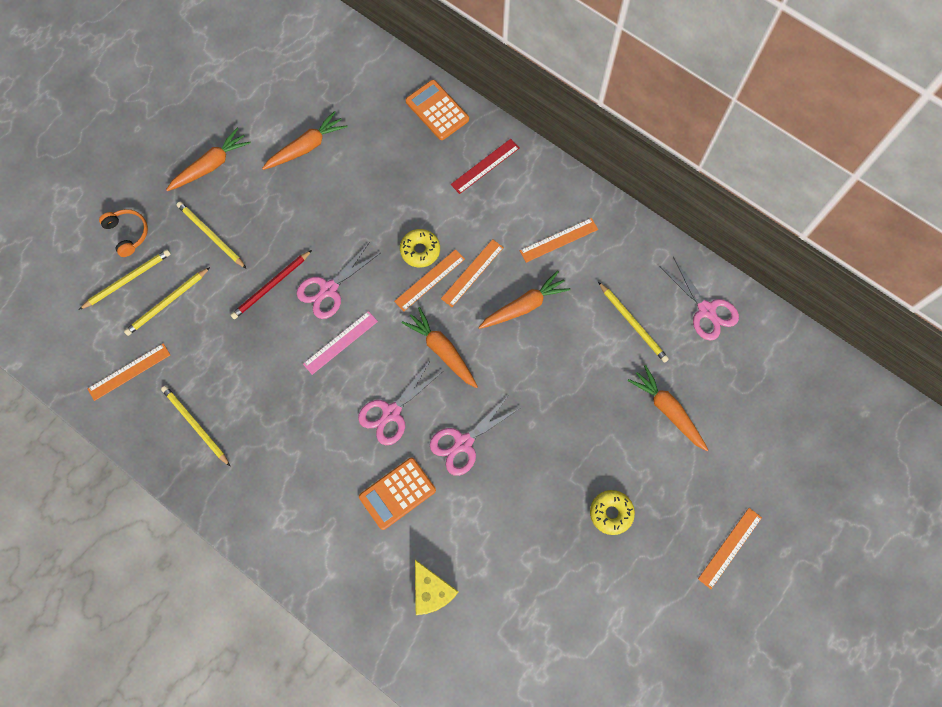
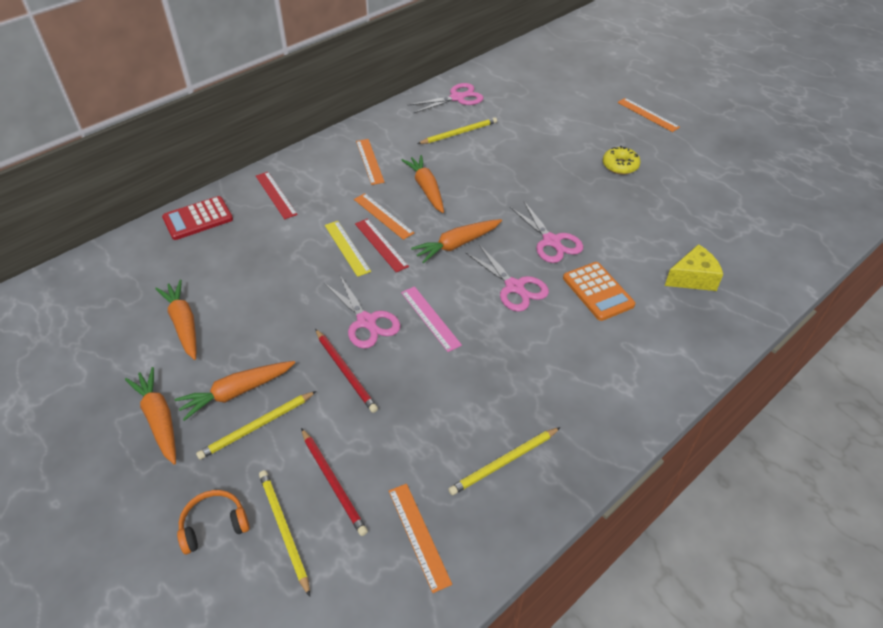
camera: 80 degrees left, 25 degrees down
(167, 303) = (333, 483): yellow pencil -> red pencil
(420, 250) = (347, 248): yellow donut -> yellow ruler
(430, 280) = (381, 245): orange ruler -> red ruler
(437, 110) = (198, 219): orange calculator -> red calculator
(667, 410) = (536, 127): orange carrot -> orange carrot (236, 392)

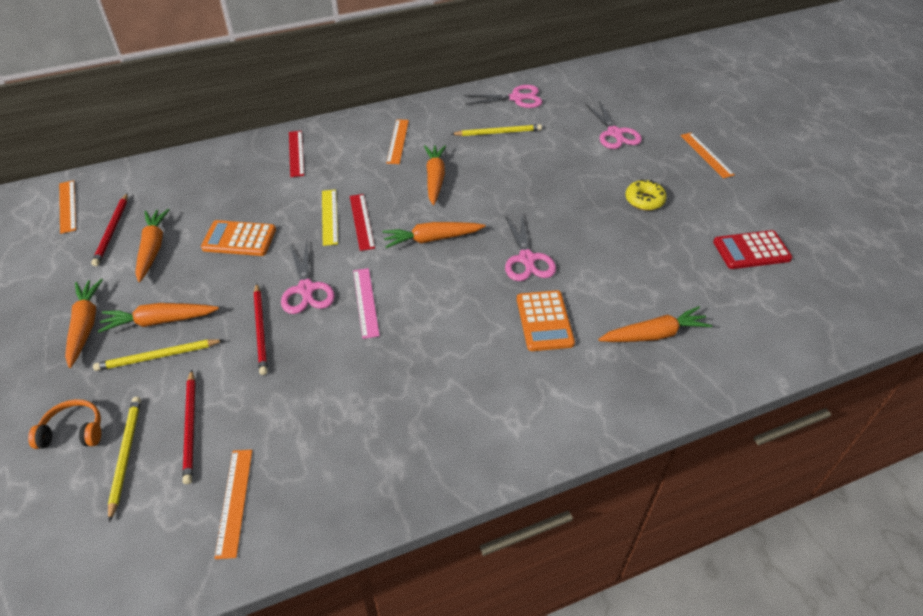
camera: 20 degrees right, 0 degrees up
(127, 318) = (112, 231): none -> red pencil
(198, 219) = (218, 159): red calculator -> red calculator (751, 250)
(269, 291) = (239, 239): none -> orange calculator
(383, 216) = (379, 195): orange ruler -> orange ruler (67, 206)
(504, 462) = (352, 460): yellow pencil -> none
(514, 287) = (463, 294): pink scissors -> pink scissors (614, 133)
(693, 278) = (654, 334): yellow cheese -> orange carrot

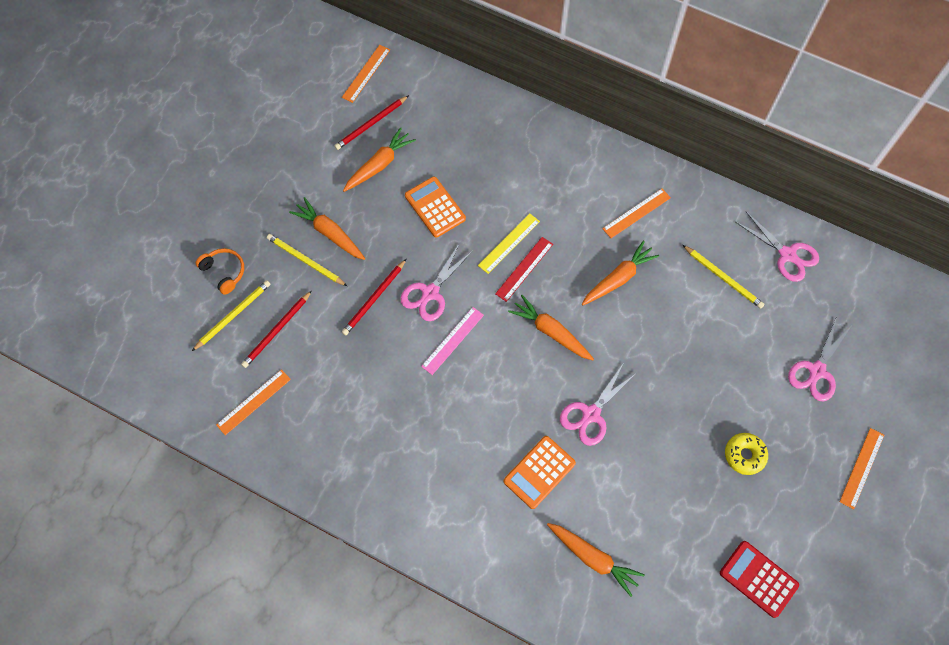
camera: 50 degrees right, 20 degrees up
(85, 326) = (291, 196): orange carrot -> none
(296, 153) = (552, 156): red ruler -> none

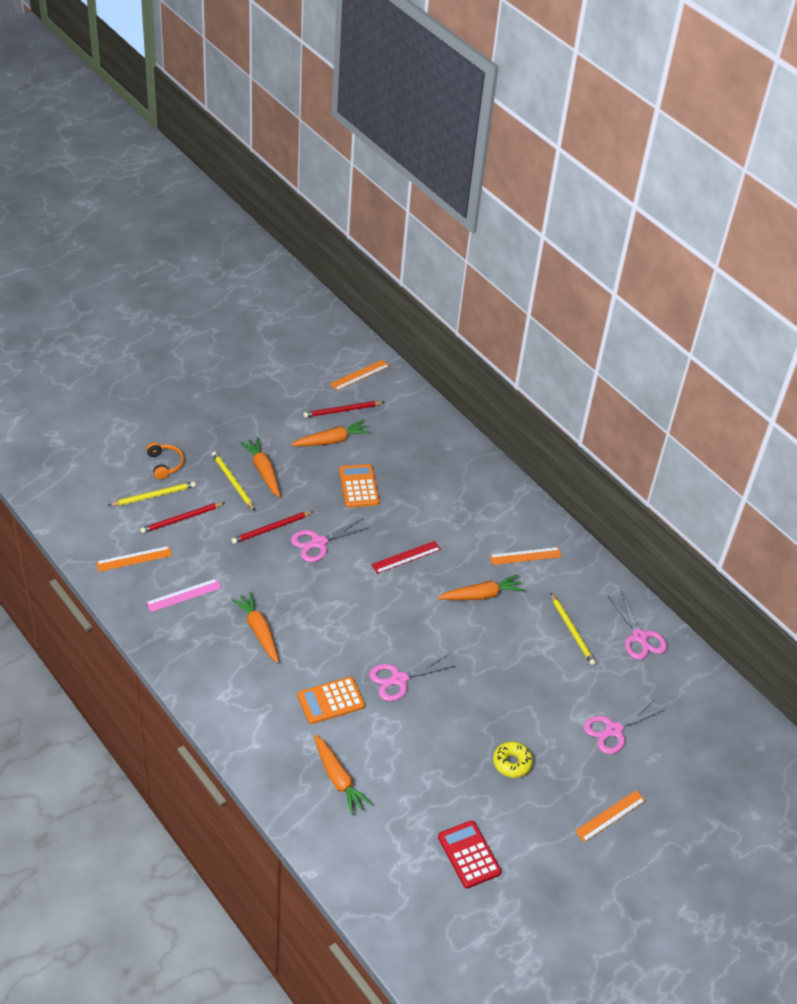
camera: 20 degrees right, 20 degrees down
(452, 340) = (316, 582): pink ruler -> pink ruler (184, 595)
(509, 243) = (404, 534): yellow ruler -> none
(551, 332) = (401, 609): orange carrot -> orange carrot (258, 631)

